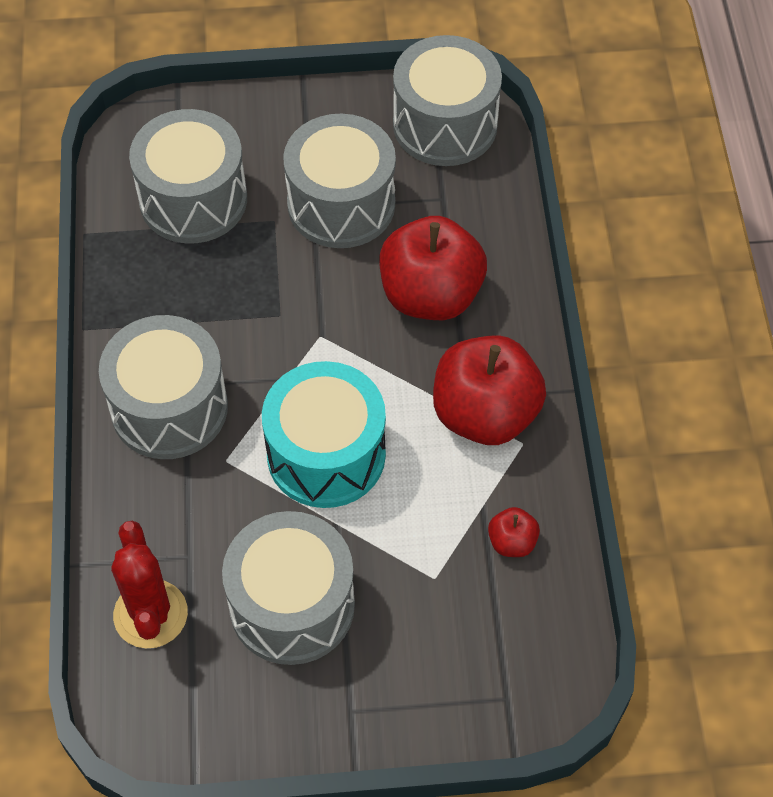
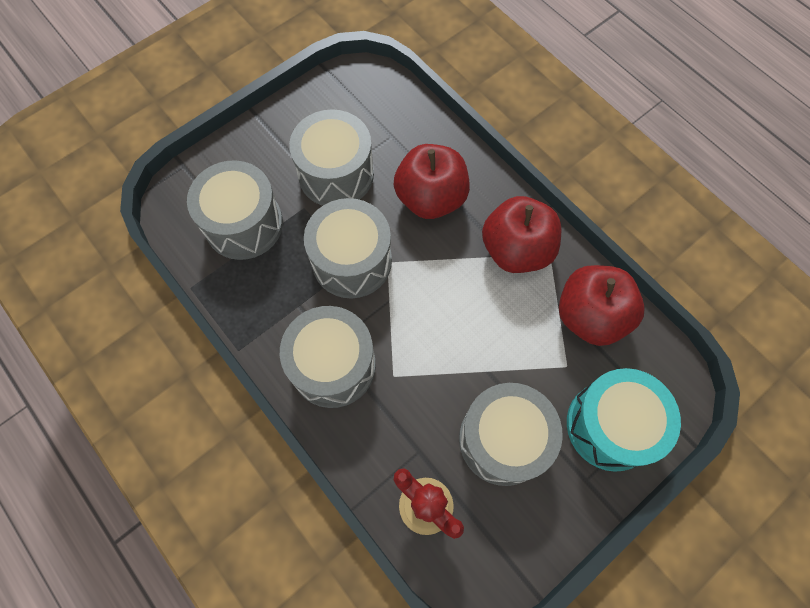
camera: 35 degrees left, 10 degrees up
(326, 454) = (448, 333): turquoise drum -> turquoise drum (610, 426)
(445, 124) = (358, 92): grey drum -> grey drum (352, 261)
(512, 542) = (590, 316): red apple -> red apple, size x2.27

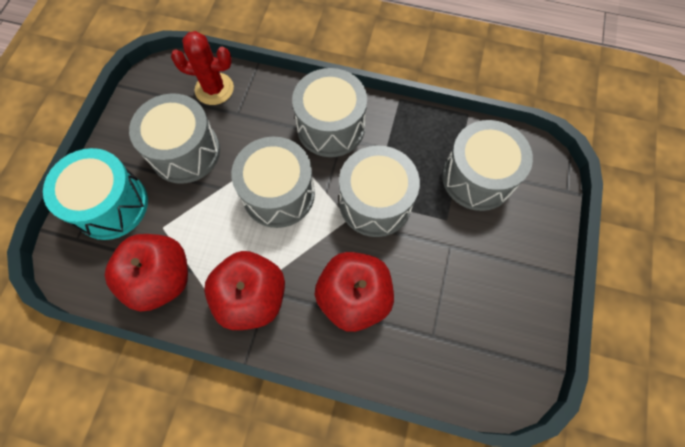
camera: 145 degrees right, 0 degrees up
(336, 174) = (448, 265): grey drum -> grey drum (278, 194)

